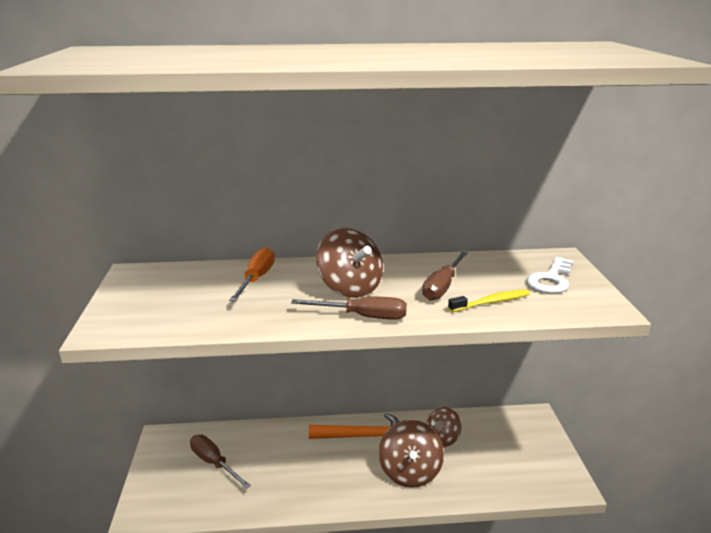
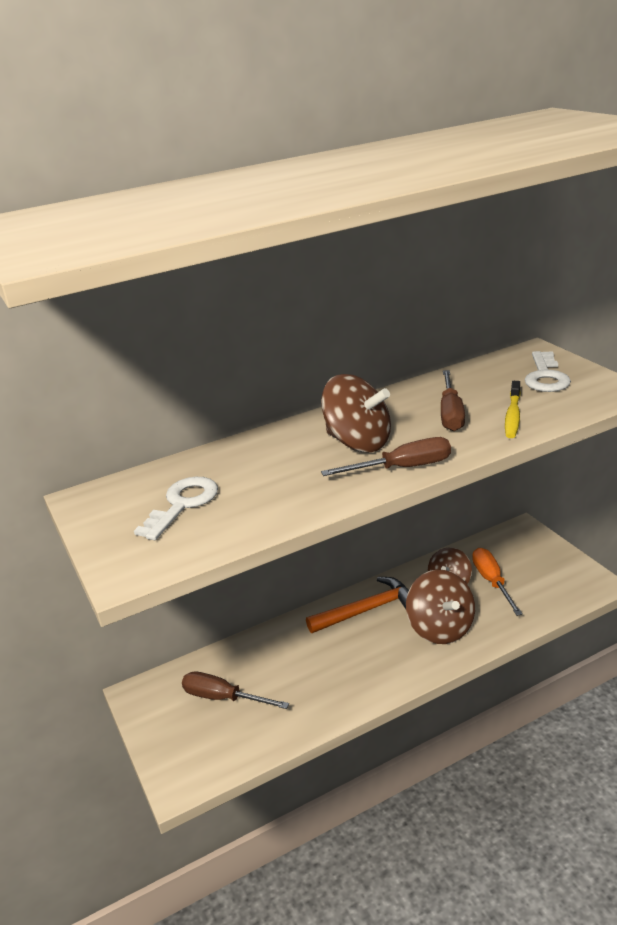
camera: 20 degrees left, 5 degrees up
(186, 295) = (182, 504): none -> white key
(256, 279) = (244, 462): orange screwdriver -> orange screwdriver (492, 581)
(491, 302) = (512, 416): yellow toothbrush -> yellow toothbrush turned 150 degrees clockwise

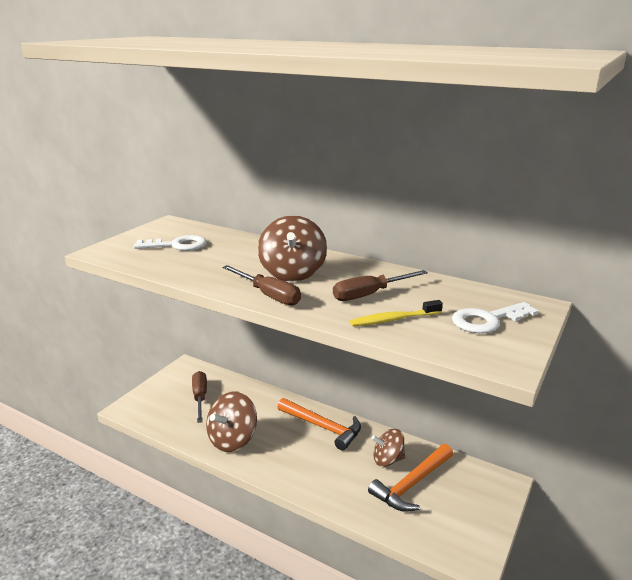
camera: 55 degrees right, 5 degrees down
(440, 628) = (331, 472): brown spinning top -> brown spinning top (232, 439)
(492, 581) = (412, 484): orange screwdriver -> orange hammer

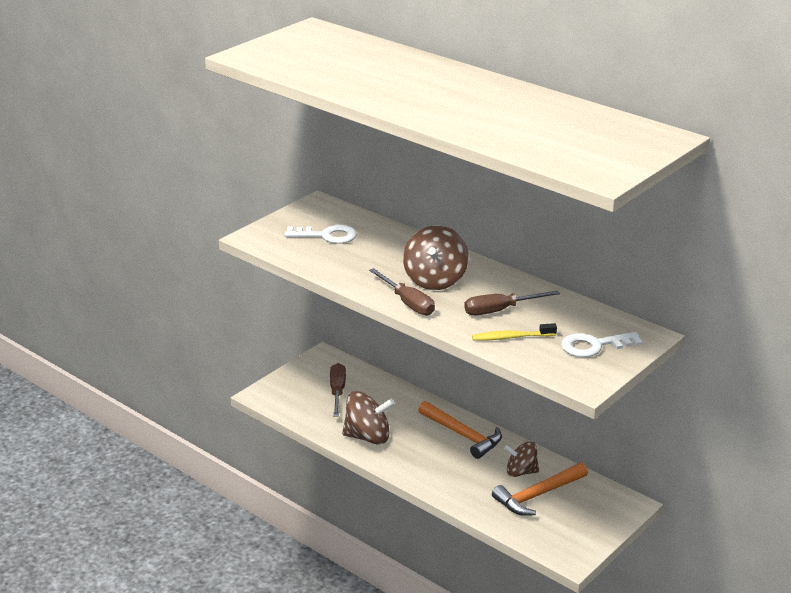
camera: 10 degrees right, 5 degrees up
(232, 439) = (368, 437): brown spinning top -> brown spinning top turned 135 degrees counterclockwise

